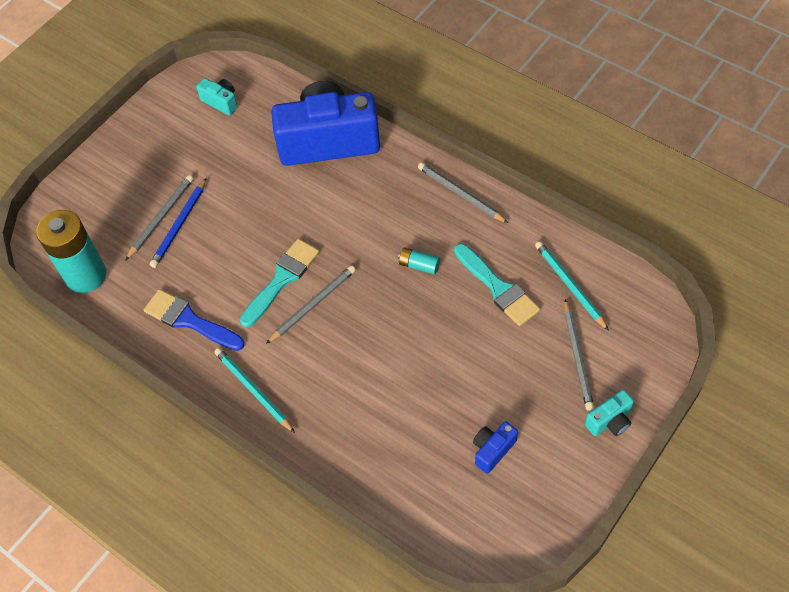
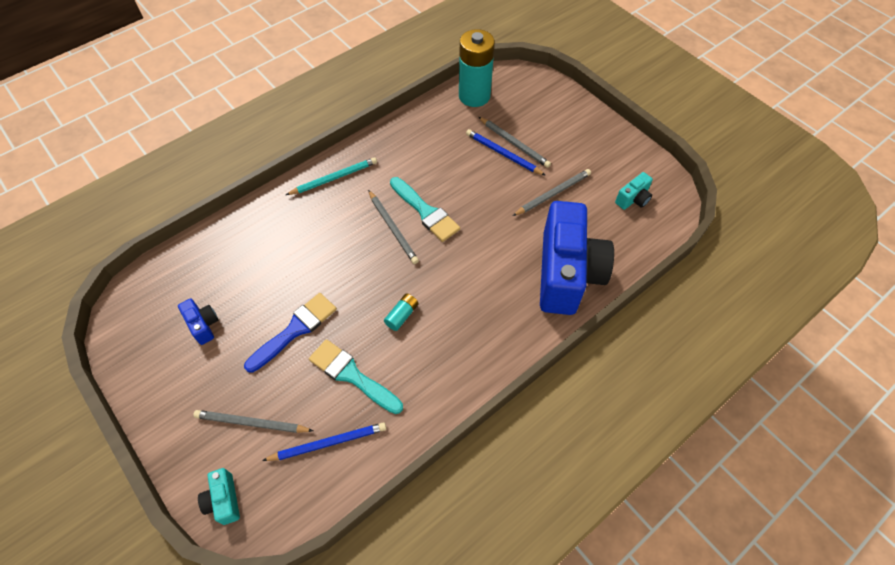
camera: 100 degrees right, 0 degrees up
(190, 320) = (410, 149): blue brush -> blue brush (295, 330)
(460, 194) = (470, 372): grey pencil -> grey pencil (553, 194)
(498, 288) = (352, 375): turquoise brush -> turquoise brush turned 60 degrees clockwise
(570, 286) = (328, 443): turquoise pencil -> blue pencil
(610, 421) = (178, 429): turquoise camera -> turquoise camera (224, 500)

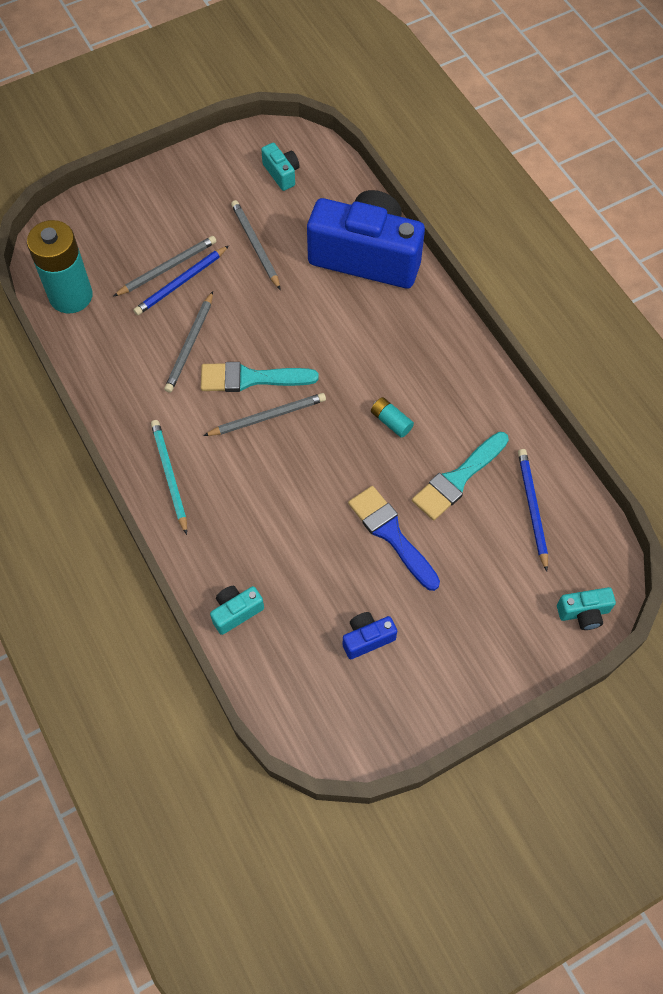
camera: 80 degrees left, 5 degrees up
(226, 236) = (236, 612): none -> turquoise camera
(251, 423) = (501, 584): grey pencil -> grey pencil (190, 344)
(425, 212) = (251, 378): turquoise brush -> turquoise brush turned 150 degrees counterclockwise

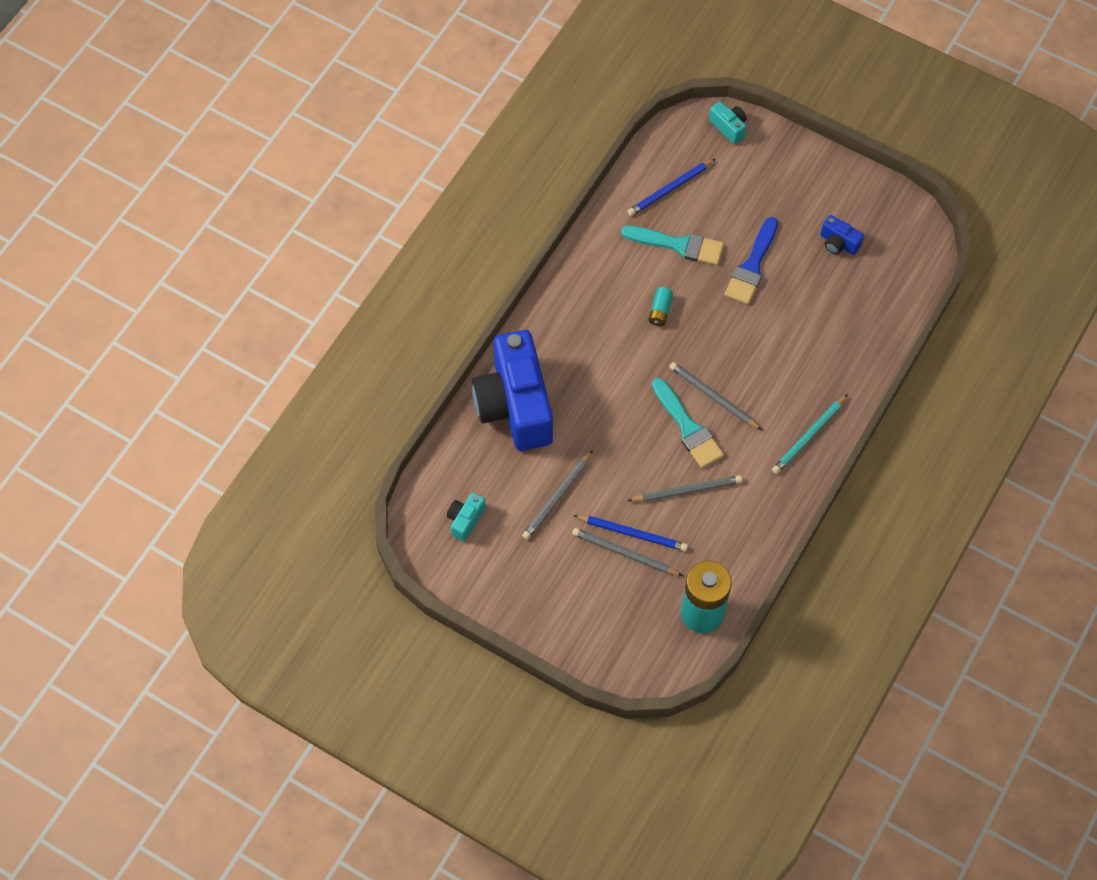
camera: 120 degrees left, 0 degrees up
(236, 612) = (878, 332): turquoise camera -> none

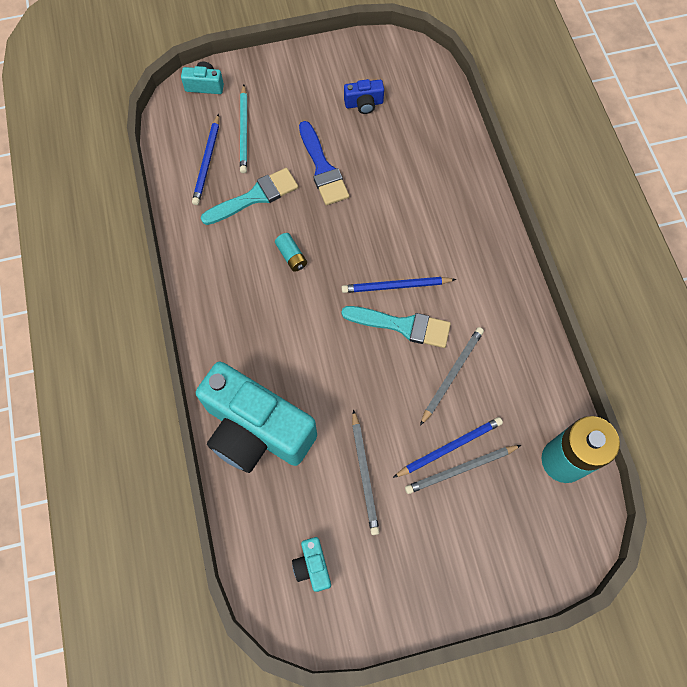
camera: 45 degrees left, 5 degrees up
(515, 405) = (256, 430): blue camera -> turquoise camera
(713, 397) = (396, 286): grey pencil -> blue pencil
(809, 436) = (489, 254): turquoise pencil -> turquoise pencil (244, 131)

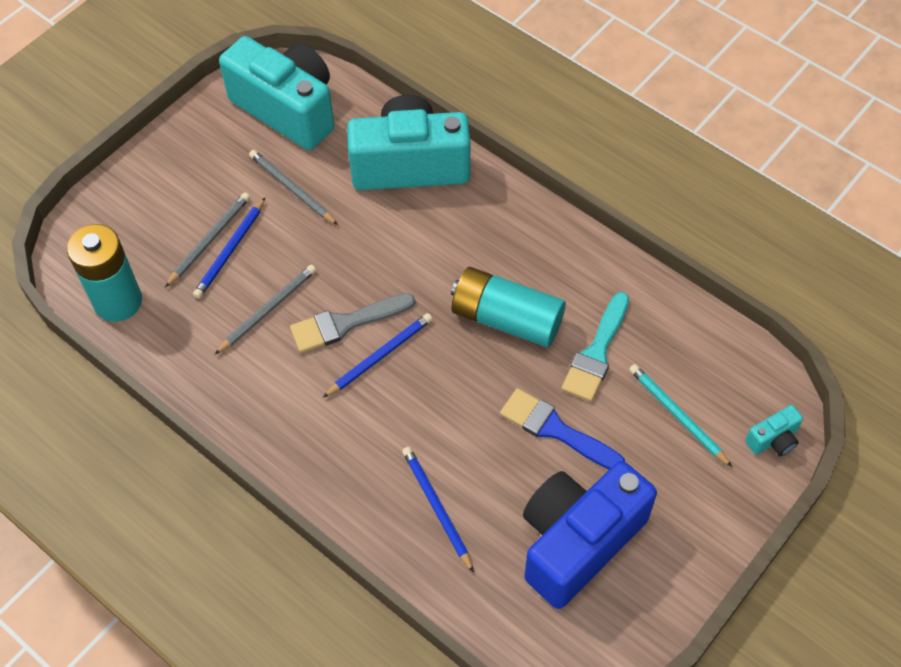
camera: 145 degrees right, 10 degrees down
(207, 162) = (680, 356): blue pencil -> blue pencil (437, 508)
(291, 256) = (506, 319): turquoise battery -> turquoise battery, size x2.34
(312, 566) = (287, 109): turquoise camera -> turquoise camera, size x2.46
(364, 104) = (578, 541): blue camera -> blue camera, size x2.46
(402, 326) = (346, 323): turquoise brush -> grey brush
(452, 374) = (268, 310): grey pencil -> grey pencil turned 135 degrees counterclockwise

